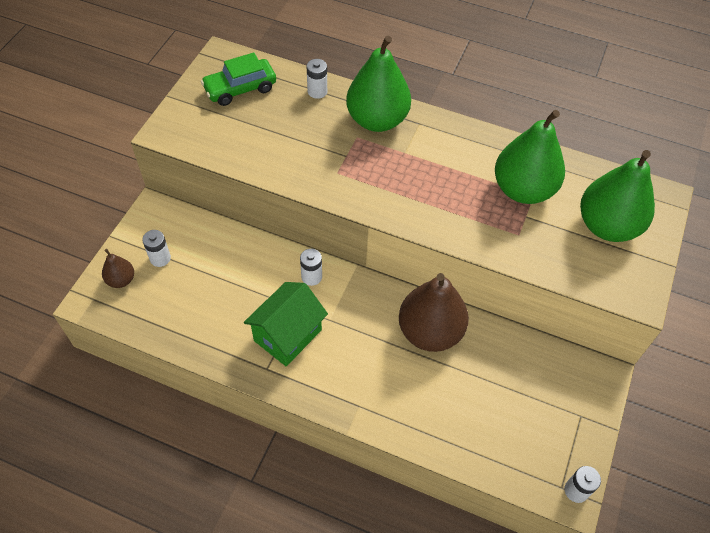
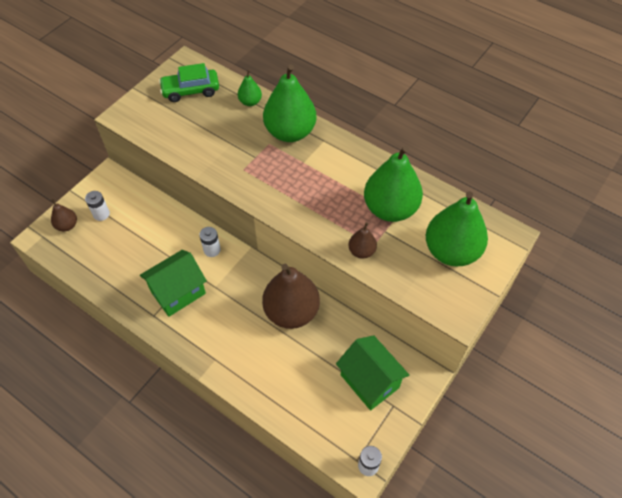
camera: 15 degrees right, 0 degrees up
(317, 91) = (250, 102): white battery -> green pear
(508, 244) = (361, 251): none -> brown pear
(545, 394) = (369, 381): none -> green house

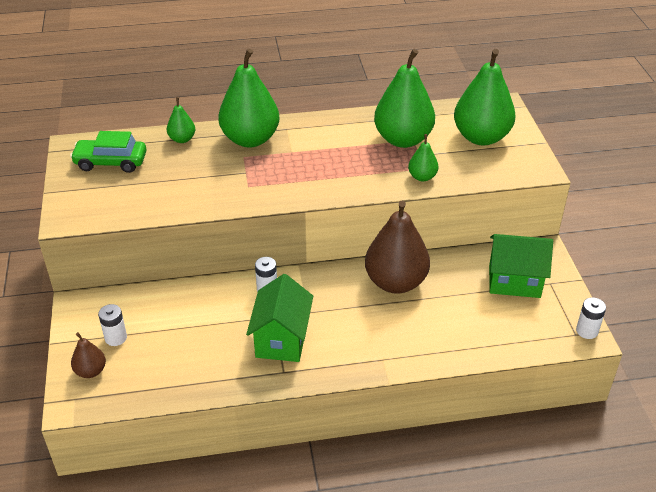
camera: 45 degrees left, 15 degrees down
(191, 90) = (111, 162): green car -> green car turned 60 degrees clockwise
(361, 251) = (422, 177): brown pear -> green pear

